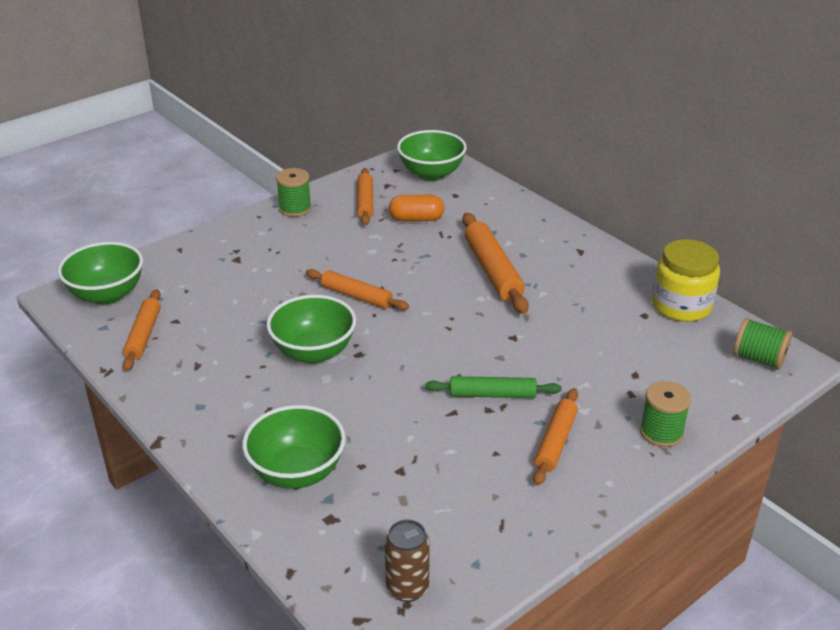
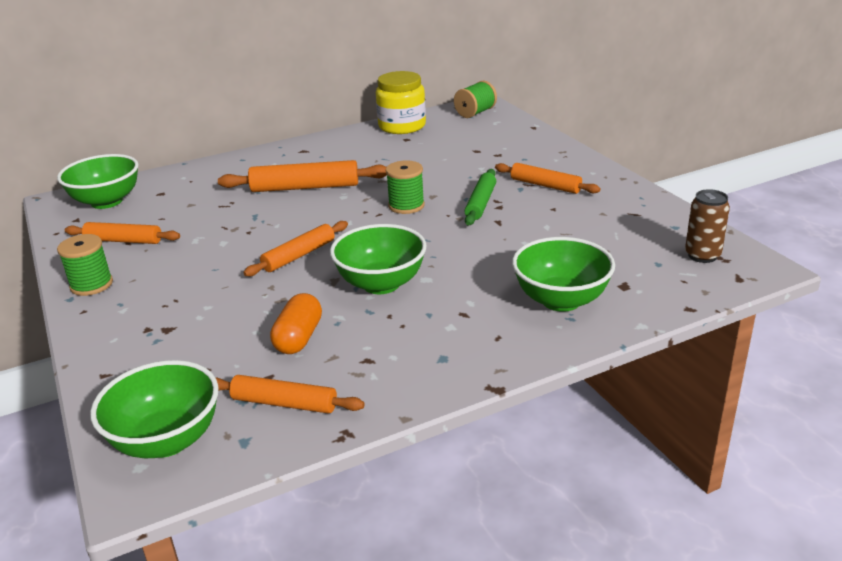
camera: 75 degrees left, 5 degrees down
(416, 219) = (186, 215): orange capsule -> orange capsule (299, 338)
(661, 432) = (543, 150): green spool -> green spool (406, 206)

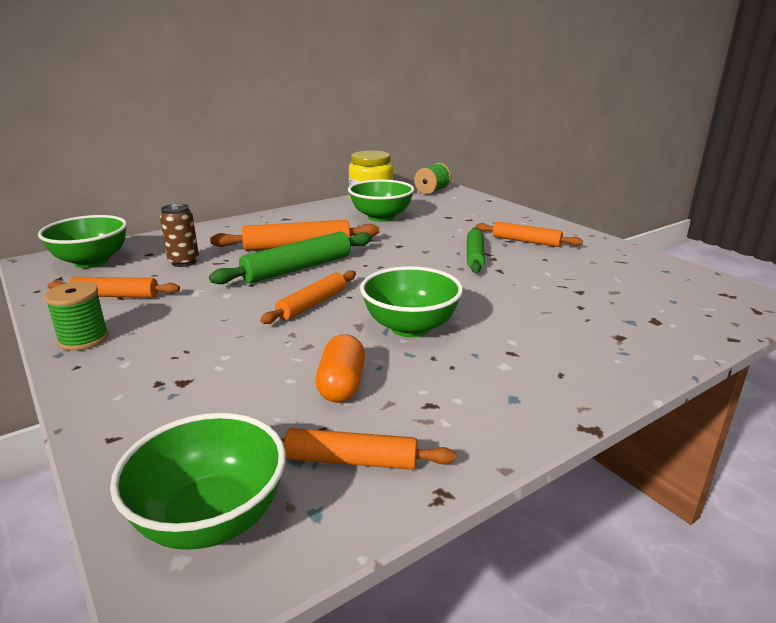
camera: 10 degrees left, 5 degrees down
(297, 214) = (298, 268): none -> green rolling pin
(406, 206) = (404, 259): green spool -> none
(561, 300) = (603, 336): green bowl -> green bowl (381, 217)
(702, 255) = (708, 293): brown can -> brown can (184, 262)

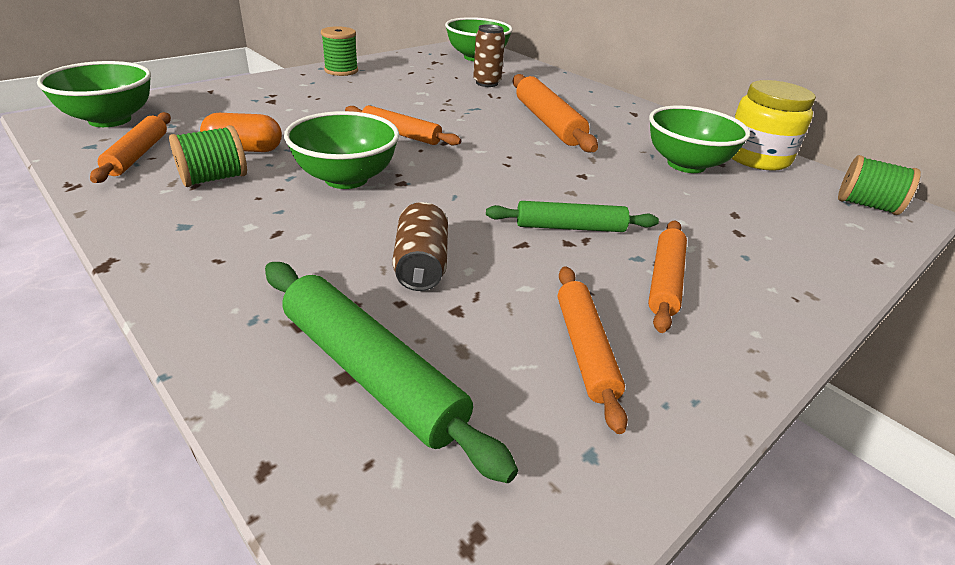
camera: 80 degrees right, 10 degrees up
(115, 296) = (412, 70): orange rolling pin -> orange rolling pin (584, 349)
(298, 268) = (486, 125): green rolling pin -> green rolling pin (370, 373)
(415, 395) = (214, 178): none -> green spool
(536, 300) = (421, 265): none -> brown can

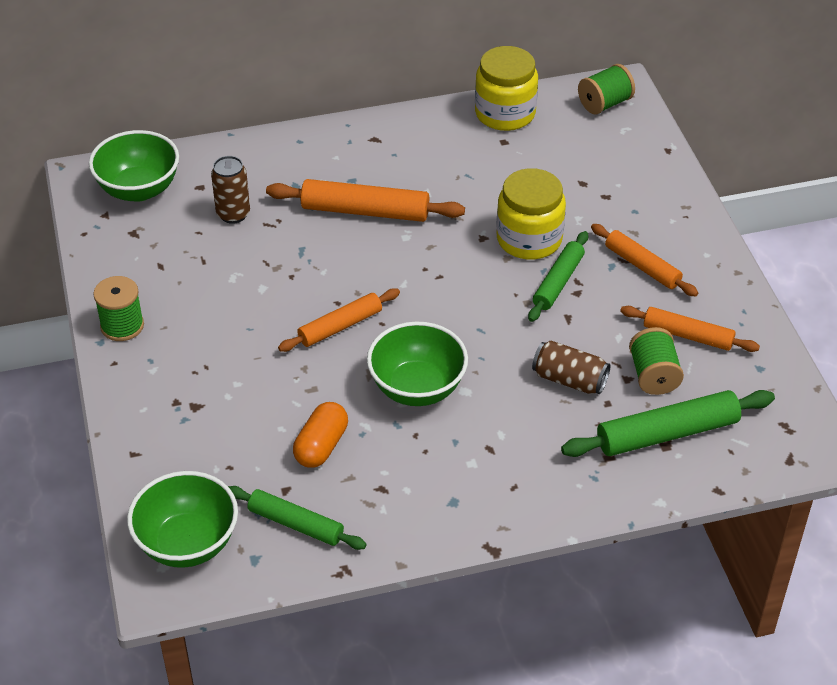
camera: 60 degrees left, 10 degrees up
(138, 155) = (296, 524): orange rolling pin -> green rolling pin
(214, 178) = (375, 474): green spool -> green spool (653, 375)
(611, 199) = (529, 239): none -> yellow jar
(686, 164) = (495, 164): green bowl -> none

